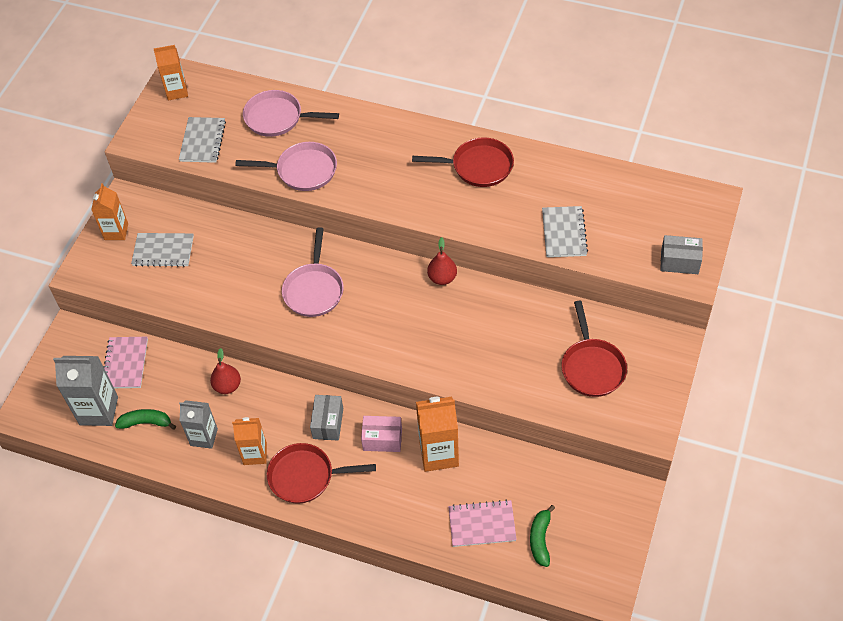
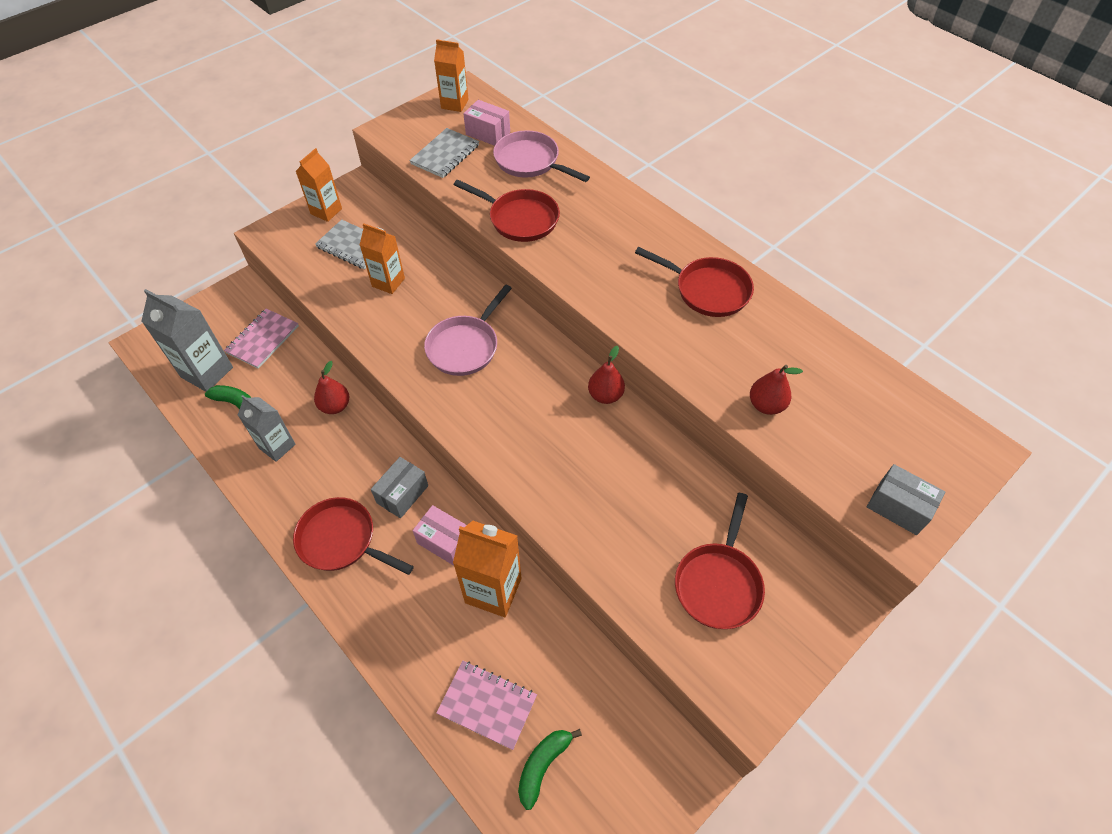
camera: 25 degrees right, 0 degrees up
(225, 107) = (488, 133): none -> pink box
(255, 454) = (311, 489): orange carton -> orange carton (388, 282)
(303, 170) = (520, 219): pink pan -> red pan
(564, 233) = (766, 405): grey notebook -> red pear

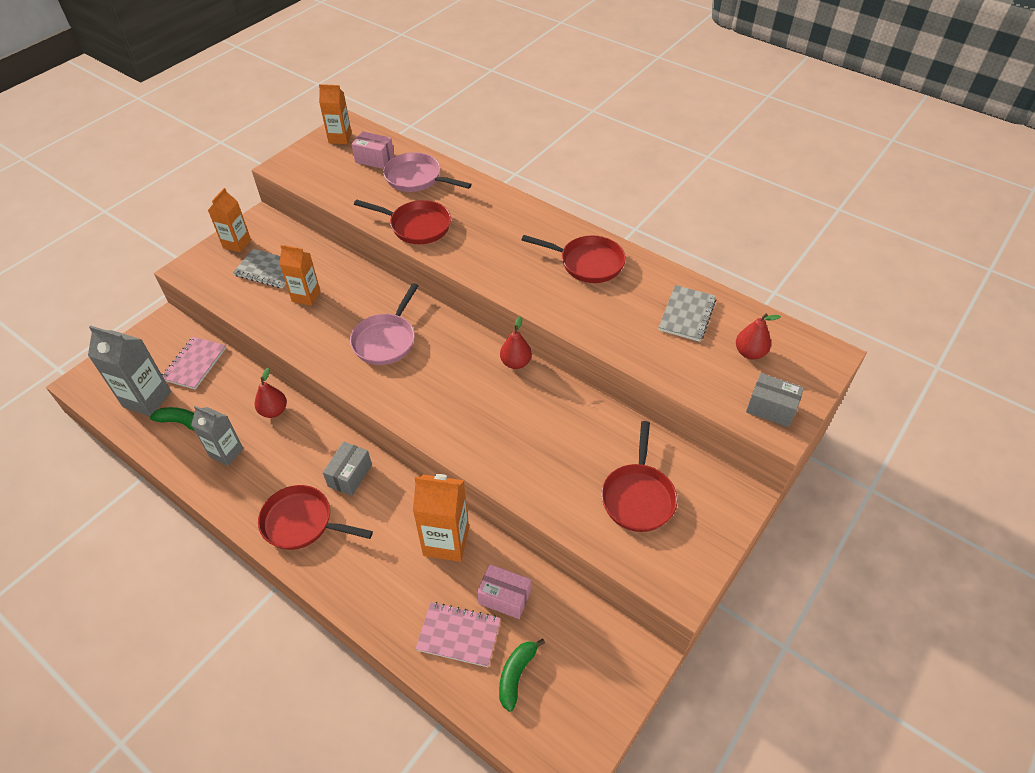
camera: 10 degrees left, 5 degrees down
(445, 155) = (340, 181): grey notebook -> grey notebook (687, 314)
(445, 541) = (395, 508): pink box -> pink box (504, 597)
(766, 405) = (652, 346): red pear -> red pear (749, 353)

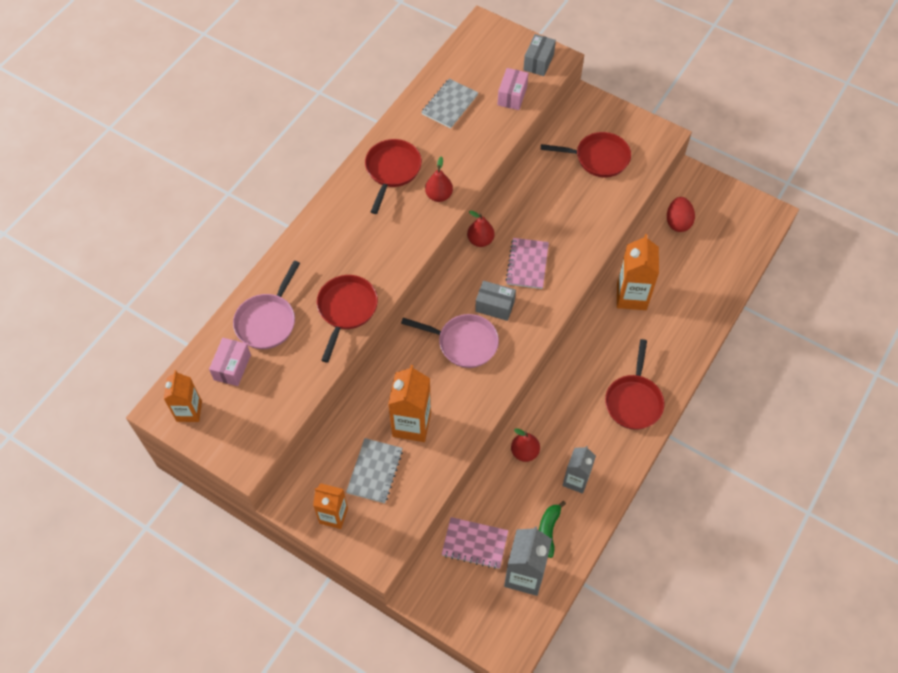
camera: 95 degrees left, 10 degrees up
(306, 296) = (411, 424): orange carton -> orange carton, size x1.51
(350, 475) = (584, 374): grey box -> grey box (495, 306)
(459, 635) = (701, 280): pink notebook -> pink notebook (527, 264)
(504, 597) = (668, 255): pink box -> pink box (512, 96)
(516, 675) = (720, 244): green banana -> none
(559, 620) = (678, 222): none -> red egg
(687, 314) = (449, 104): grey notebook -> grey notebook turned 75 degrees counterclockwise
(749, 353) = (486, 69): red pear -> red pear (439, 195)

